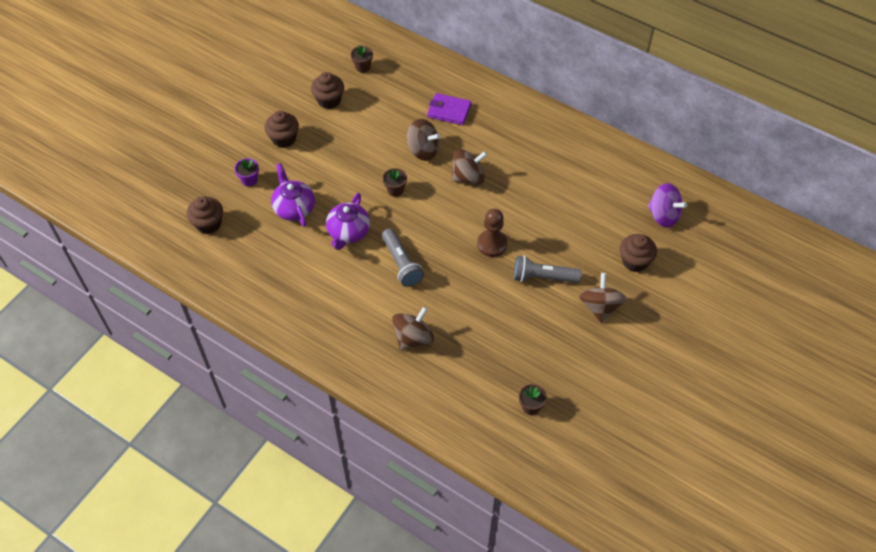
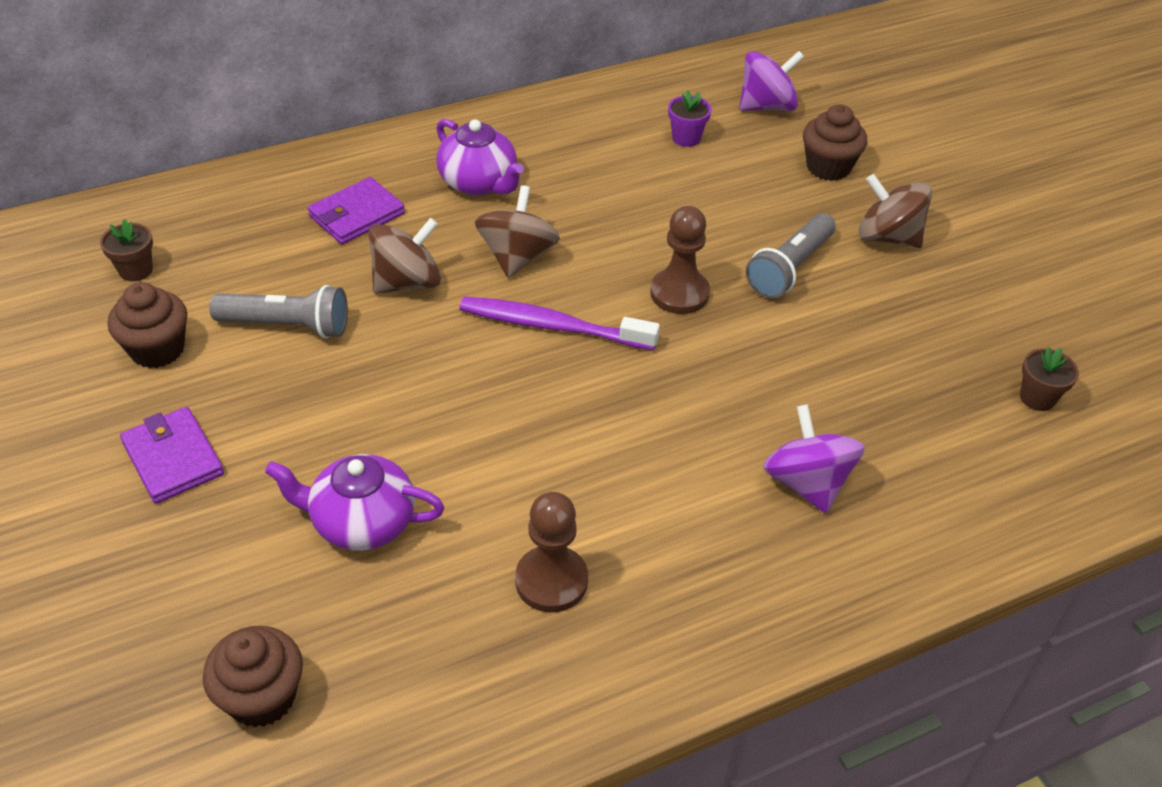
camera: 60 degrees left, 10 degrees down
(249, 180) = (218, 565): purple flower pot -> purple flower pot (686, 138)
(284, 139) = (173, 458): brown cupcake -> purple wallet
(307, 277) = (551, 581): none -> brown pawn
(348, 232) = (496, 465): purple teapot -> purple teapot (479, 183)
(395, 190) = (459, 356): brown flower pot -> none
(401, 264) = (630, 423): grey flashlight -> grey flashlight (287, 326)
(413, 338) = (807, 483): brown spinning top -> purple spinning top
(436, 211) = (552, 326): none -> purple toothbrush

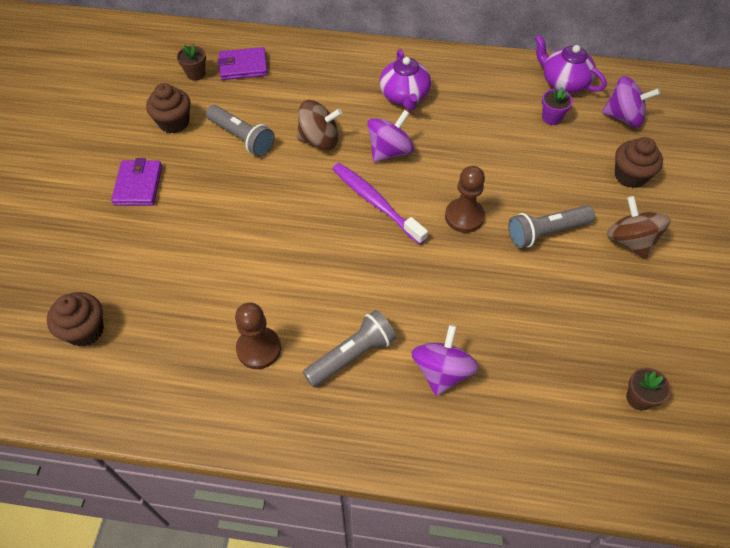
camera: 35 degrees right, 10 degrees up
(356, 215) = (324, 88): purple wallet -> purple wallet (243, 66)
(361, 522) = (195, 265): purple teapot -> purple teapot (563, 82)
(517, 257) = (390, 151): brown spinning top -> purple spinning top
(682, 523) = (352, 355): none -> grey flashlight

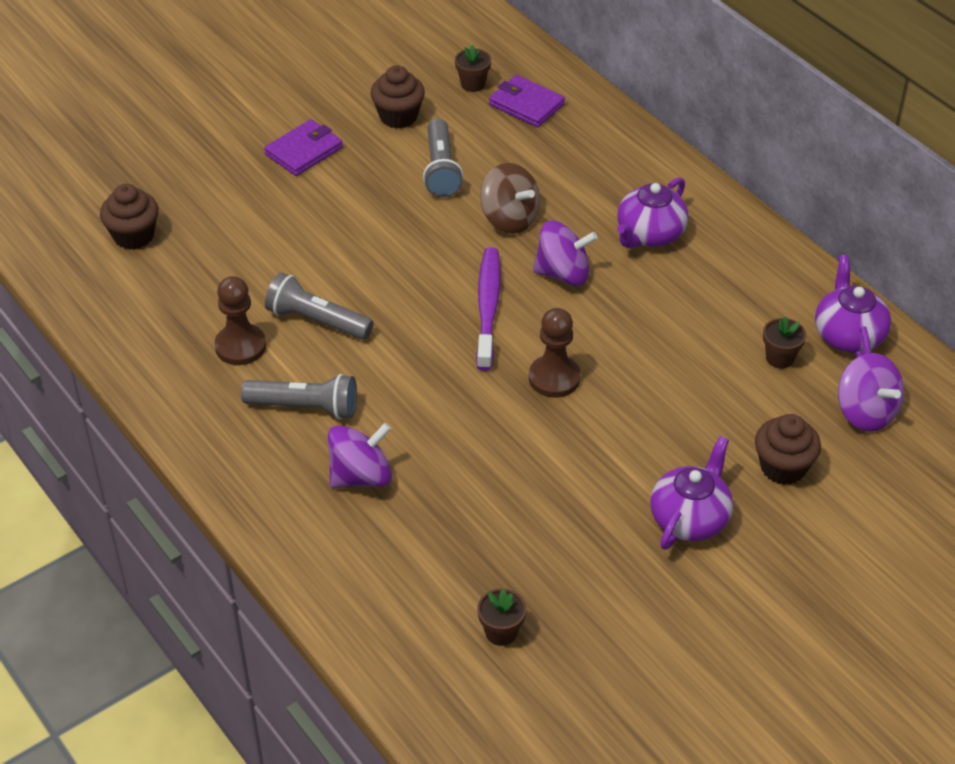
camera: 45 degrees right, 10 degrees down
(546, 232) = (615, 448): grey flashlight -> grey flashlight (317, 321)
(551, 118) = (780, 358): purple flower pot -> brown flower pot
(630, 241) = (690, 518): brown spinning top -> purple teapot

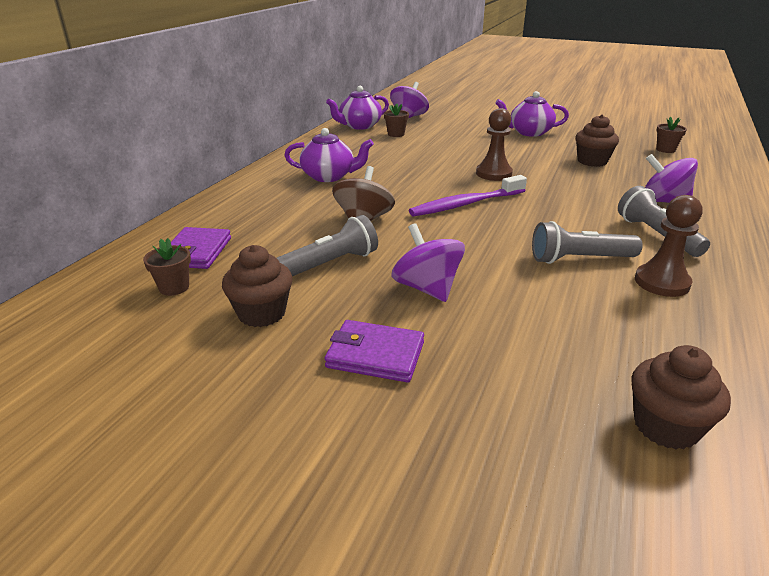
camera: 120 degrees left, 15 degrees down
(317, 321) = (579, 259): grey flashlight -> grey flashlight turned 90 degrees clockwise
(563, 274) = (400, 191): purple spinning top -> purple spinning top (427, 288)
(783, 467) = (468, 124): brown cupcake -> brown cupcake (592, 161)

